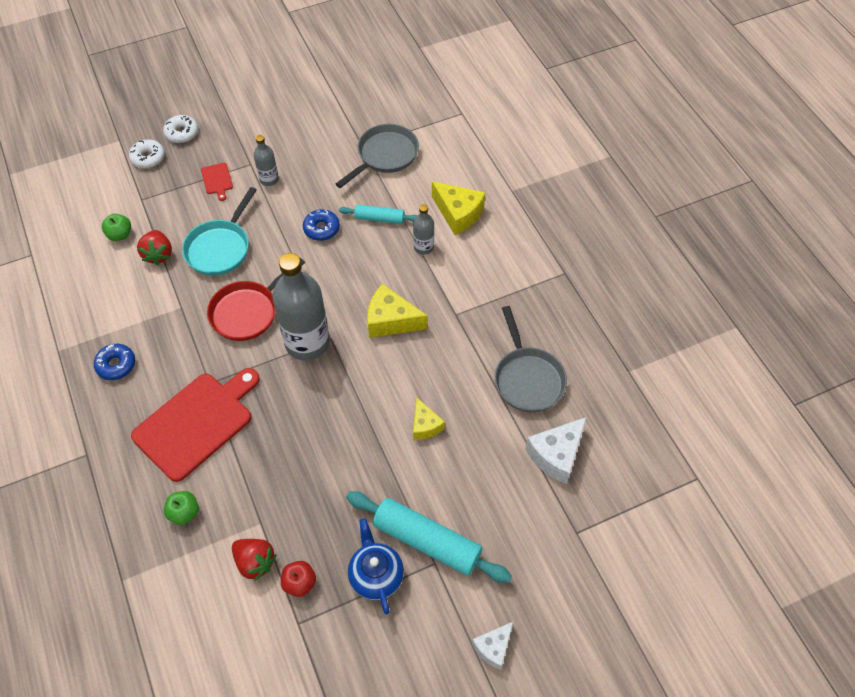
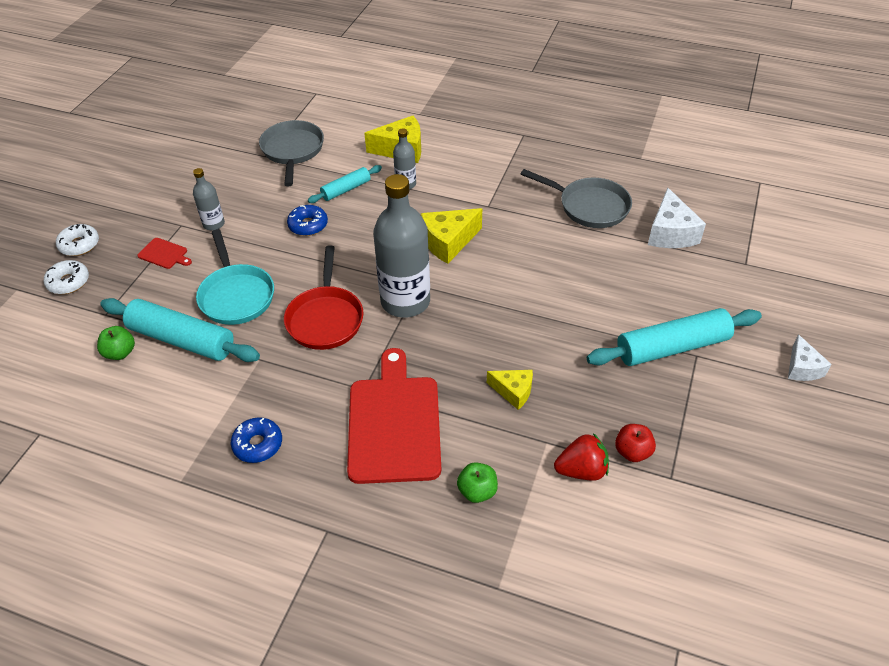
camera: 45 degrees left, 10 degrees down
(158, 254) = (182, 339): red strawberry -> turquoise rolling pin
(376, 575) = (673, 397): blue teapot -> none
(425, 425) = (566, 283): yellow cheese -> yellow cheese (513, 391)

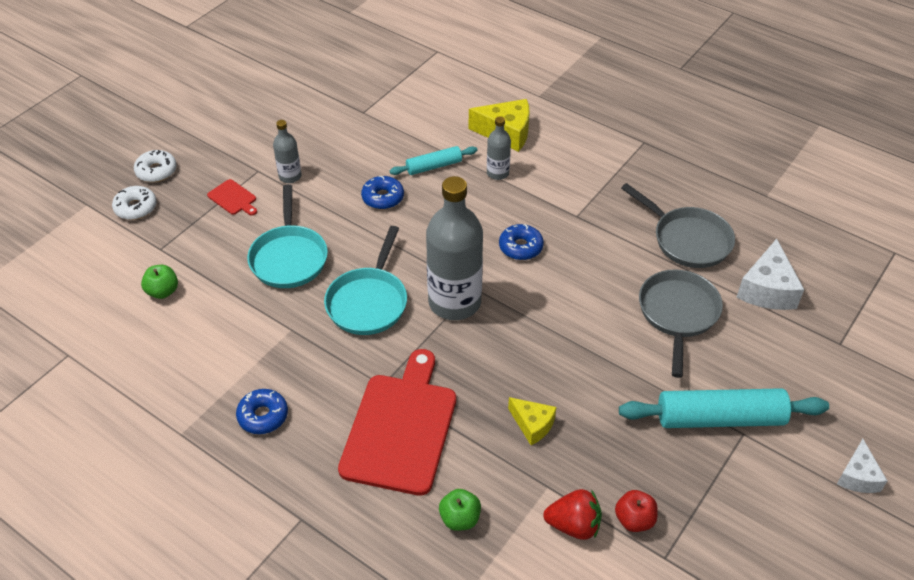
camera: 15 degrees right, 0 degrees up
(182, 339) = (224, 291): turquoise rolling pin -> none
(292, 151) = (393, 112): grey pan -> grey pan (678, 314)
(325, 318) = (368, 302): red pan -> turquoise pan
(448, 242) = (520, 247): yellow cheese -> blue donut

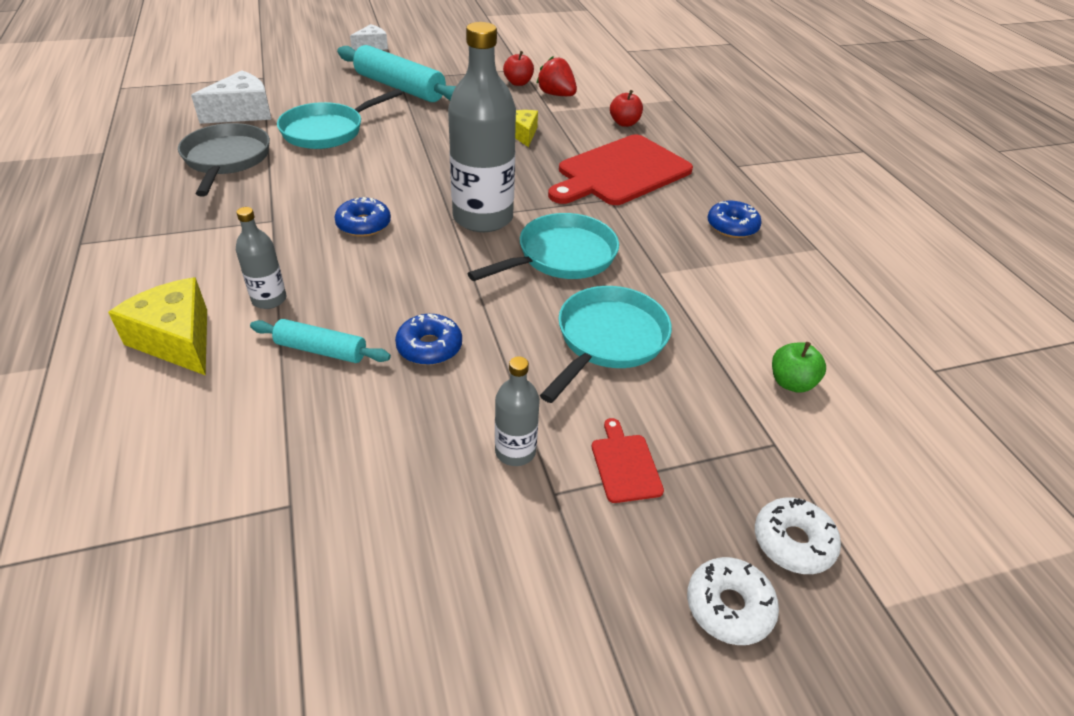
camera: 145 degrees left, 5 degrees down
(460, 518) = (624, 123): green apple -> red apple
(678, 314) = (327, 131): grey pan -> turquoise pan

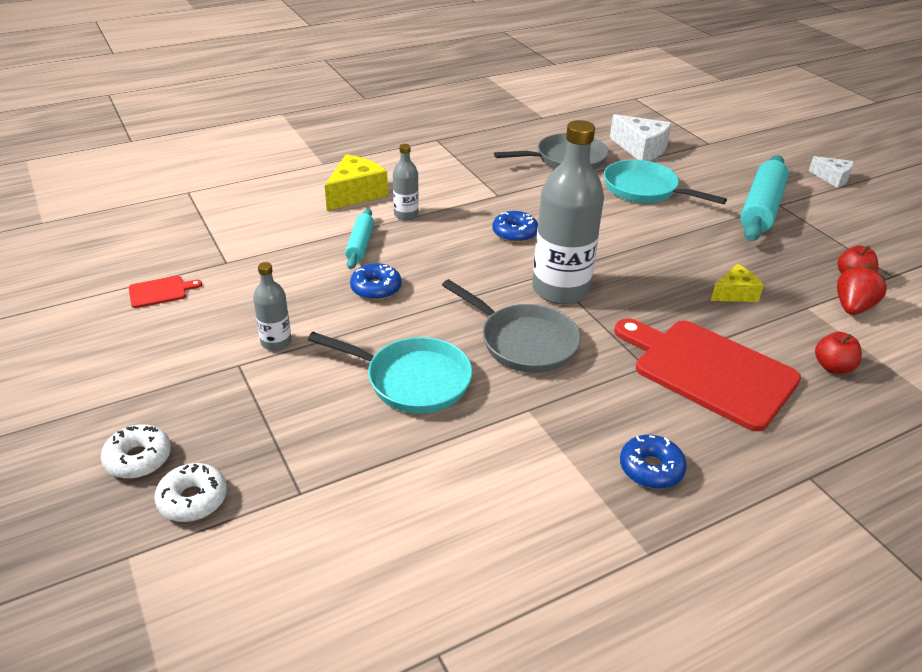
camera: 80 degrees right, 5 degrees down
(561, 256) = (523, 342): turquoise pan -> grey pan
(625, 465) = (267, 399): red cutting board -> red cutting board (160, 292)
(791, 383) = (385, 510): green apple -> none

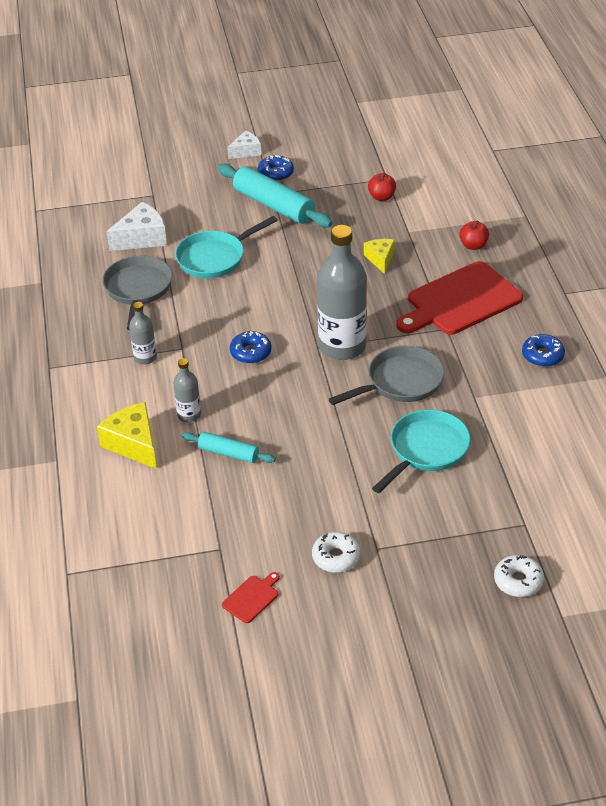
camera: 70 degrees left, 5 degrees up
(138, 458) = (470, 611): white donut -> white donut (336, 557)
(160, 292) = (252, 598): red cutting board -> red cutting board turned 45 degrees clockwise
(276, 342) = (355, 523): grey bottle -> grey bottle (145, 358)
(376, 288) = (301, 453): blue donut -> blue donut (275, 173)
(852, 307) = (415, 211): red strawberry -> none

